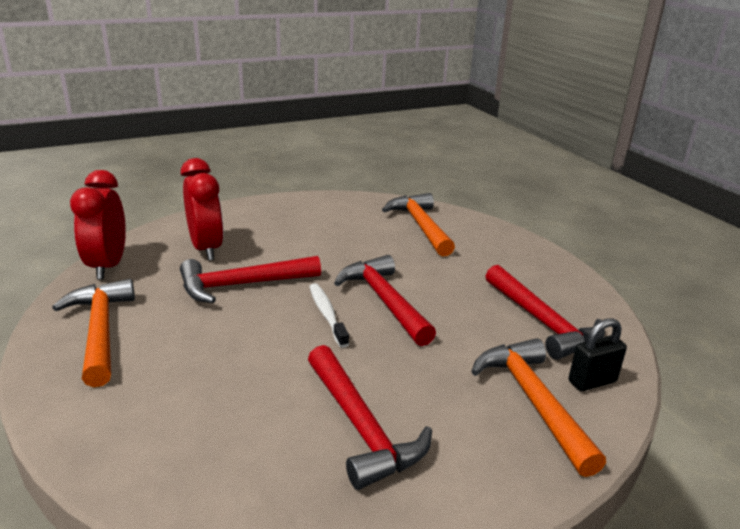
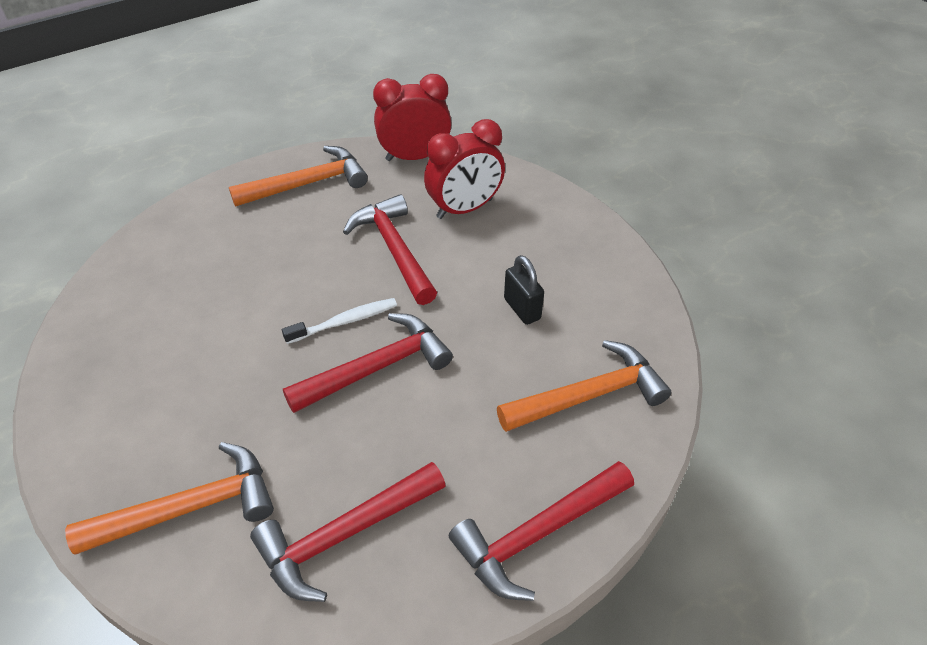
camera: 85 degrees right, 20 degrees up
(361, 427) = (169, 366): red hammer -> red hammer (538, 534)
(592, 381) = (219, 576): black padlock -> black padlock (522, 309)

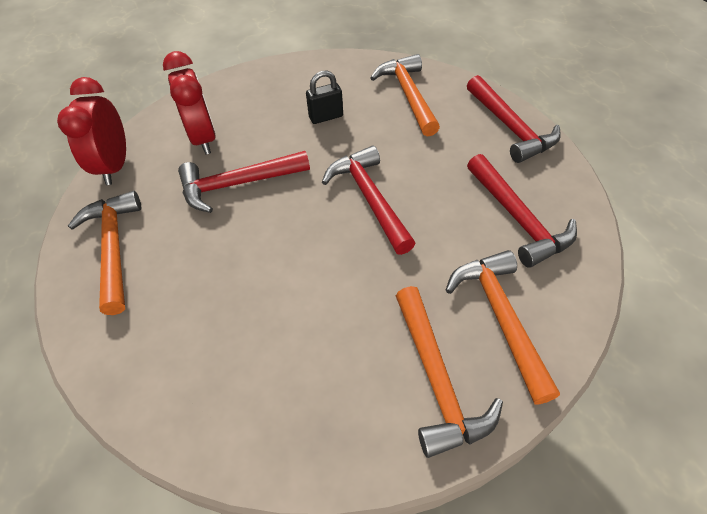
camera: 80 degrees left, 5 degrees up
(125, 445) = (436, 379): none -> orange hammer
(345, 322) = (315, 218): white toothbrush -> none

